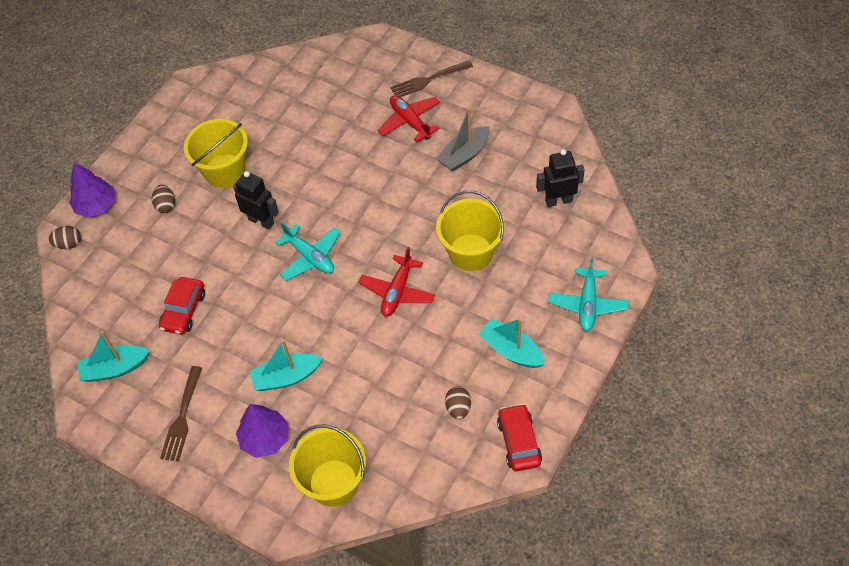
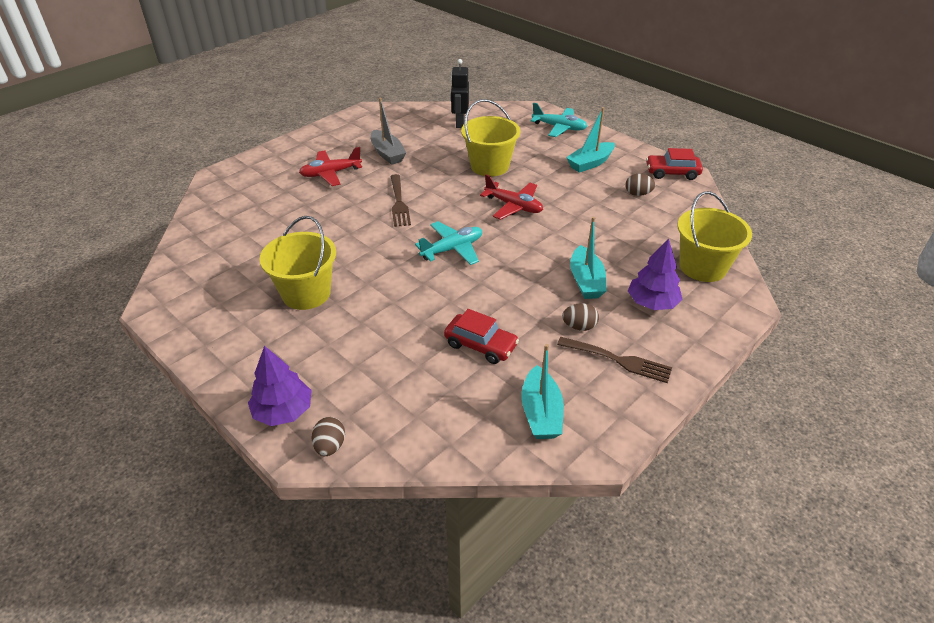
camera: 80 degrees left, 15 degrees down
(166, 205) = (324, 345): brown egg -> brown egg (579, 326)
(261, 221) = (391, 275): black robot -> none
(428, 80) = (291, 158): brown fork -> brown fork (399, 203)

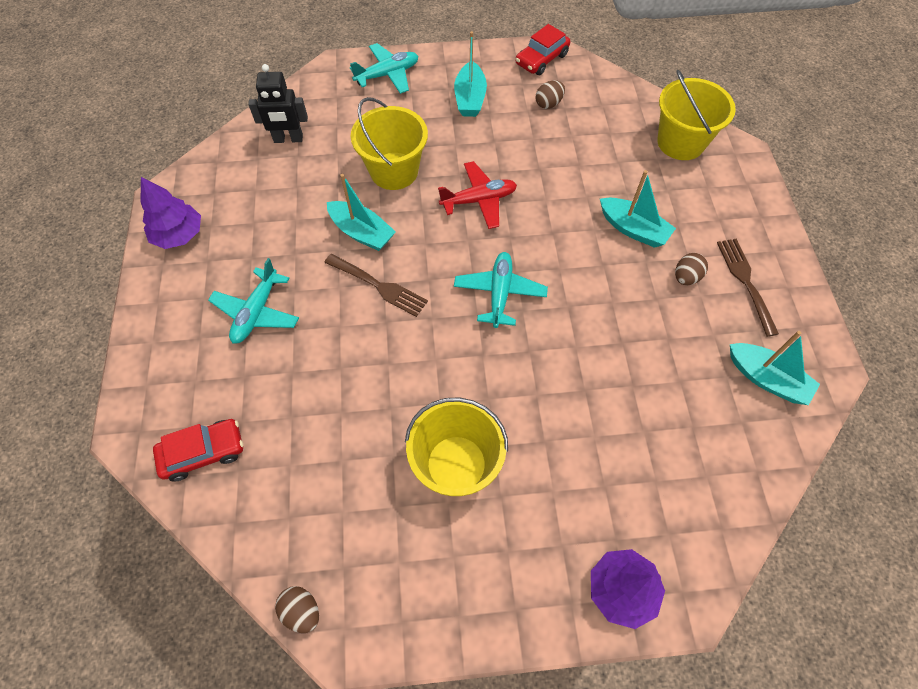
camera: 50 degrees left, 20 degrees up
(330, 173) = (257, 312): red plane -> turquoise plane
(330, 446) = (696, 573): brown egg -> brown egg (302, 611)
(387, 154) = (276, 237): grey boat -> none
(429, 178) = (362, 232): none -> turquoise boat
(460, 123) = (288, 139): black robot -> black robot turned 45 degrees counterclockwise
(480, 345) = (654, 364): red car -> red car (203, 452)
(618, 360) = (745, 281): brown fork -> brown fork turned 75 degrees counterclockwise
(652, 303) = (696, 208): purple tree -> purple tree (179, 235)

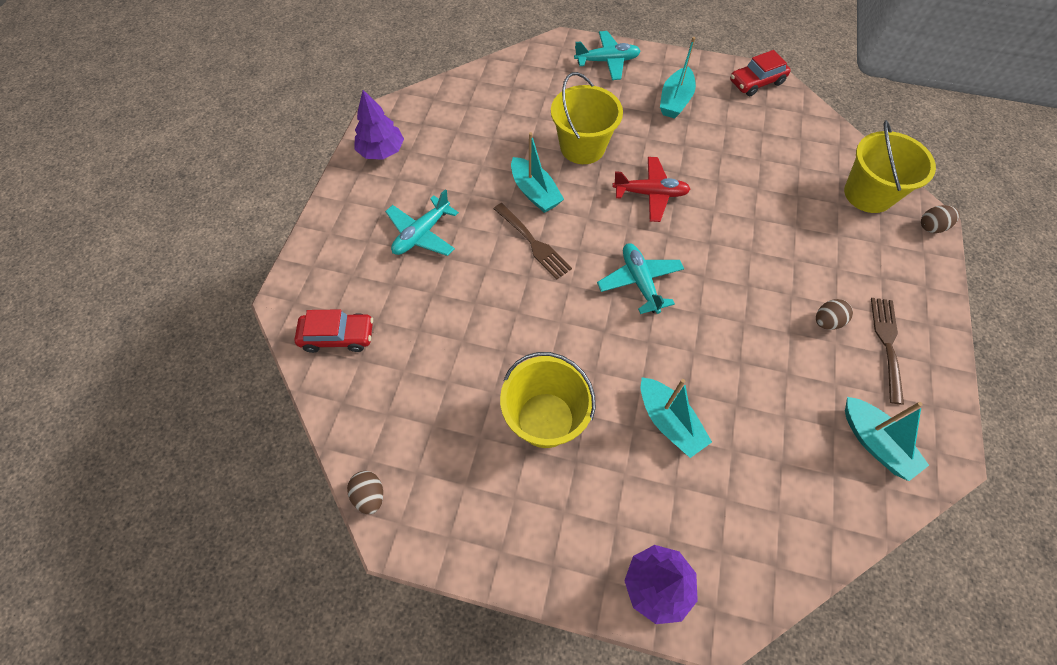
camera: 20 degrees right, 0 degrees up
(288, 139) = (500, 95): black robot -> none
(499, 293) = (639, 282): turquoise plane -> turquoise plane turned 45 degrees counterclockwise
(548, 104) = (748, 124): brown egg -> brown egg (931, 227)
(633, 229) = (789, 261): turquoise boat -> turquoise boat (669, 422)

